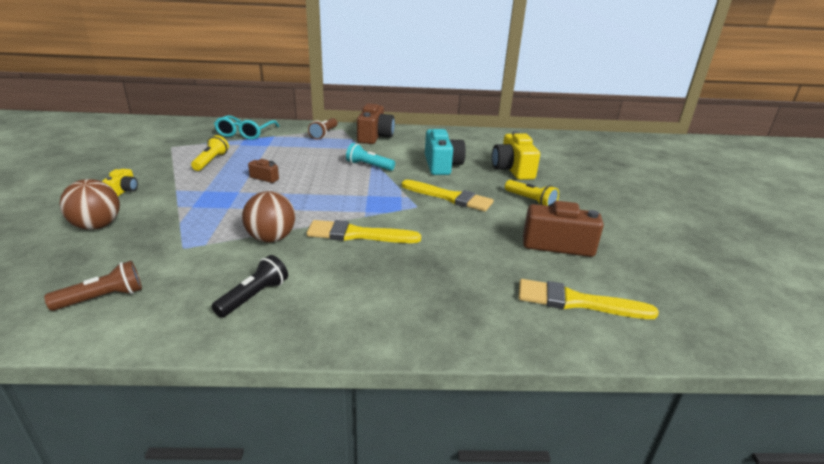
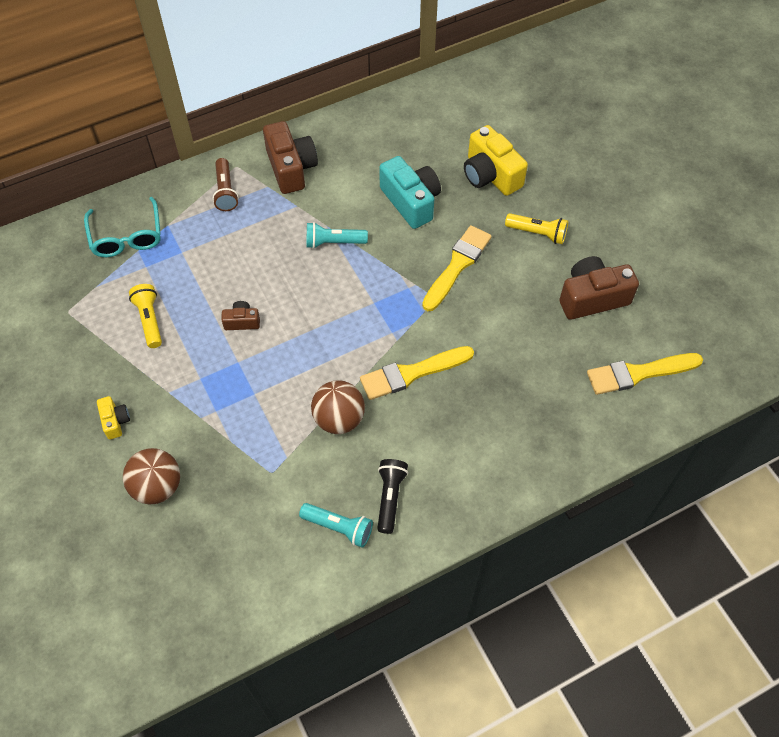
camera: 25 degrees left, 30 degrees up
(103, 298) = (271, 563): brown flashlight -> none
(187, 298) = (339, 527): none -> turquoise flashlight
(450, 197) = (457, 265): yellow brush -> yellow brush turned 60 degrees counterclockwise

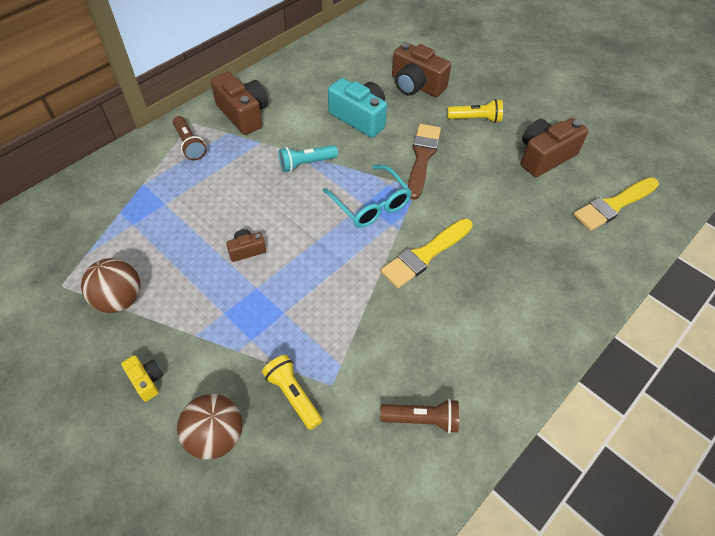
camera: 20 degrees left, 5 degrees down
(126, 236) = (104, 202): turquoise glasses -> turquoise glasses (370, 204)
(149, 320) = (152, 272): yellow flashlight -> yellow flashlight (293, 395)
(339, 419) = (376, 314): brown ball -> brown ball (120, 299)
(339, 527) = (422, 419): turquoise flashlight -> brown flashlight
(390, 497) = (458, 374): black flashlight -> none
(457, 265) = (422, 157): yellow brush -> brown brush
(490, 175) = (416, 85): yellow camera -> brown camera

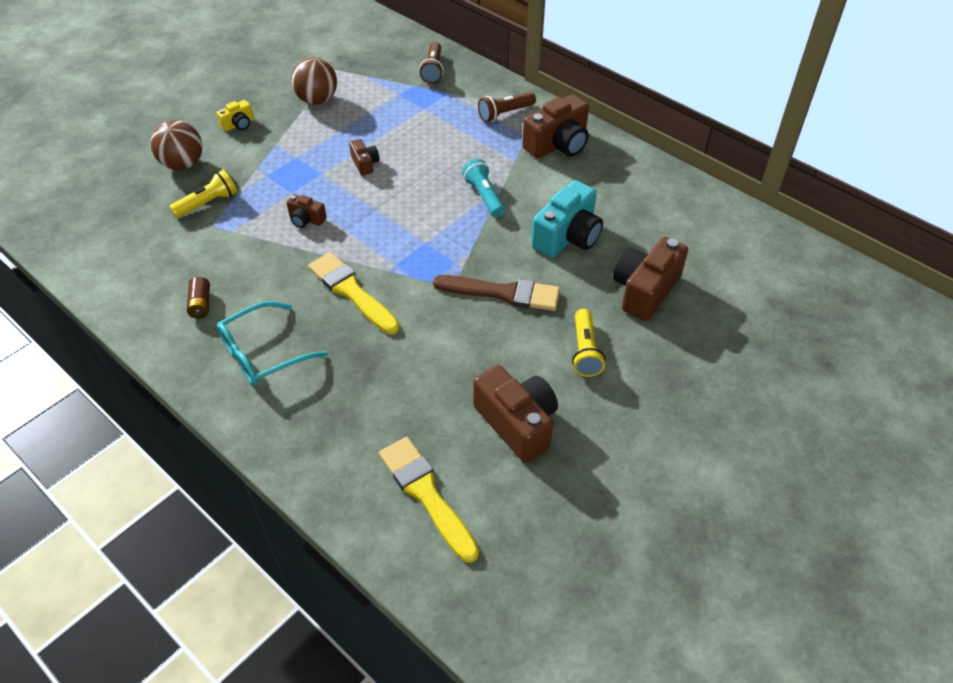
camera: 90 degrees right, 5 degrees down
(328, 296) = (306, 219): none -> brown camera
(370, 204) = (425, 248): turquoise glasses -> turquoise glasses (264, 353)
(422, 419) = (165, 284): brown flashlight -> brown flashlight (433, 70)
(449, 378) = (201, 304): none -> brown battery

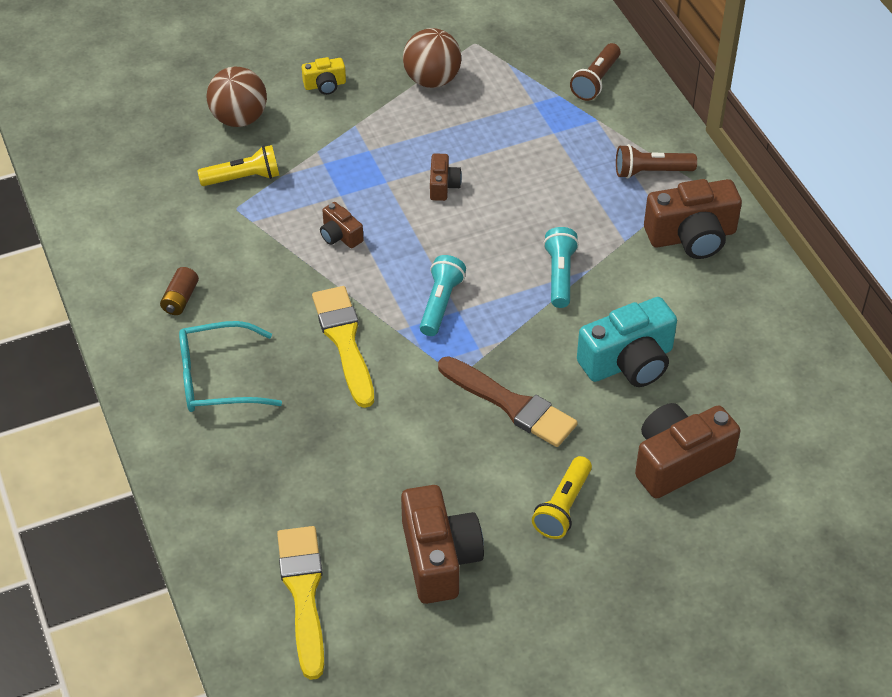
camera: 25 degrees right, 0 degrees up
(409, 242) = (440, 303): none -> turquoise flashlight

